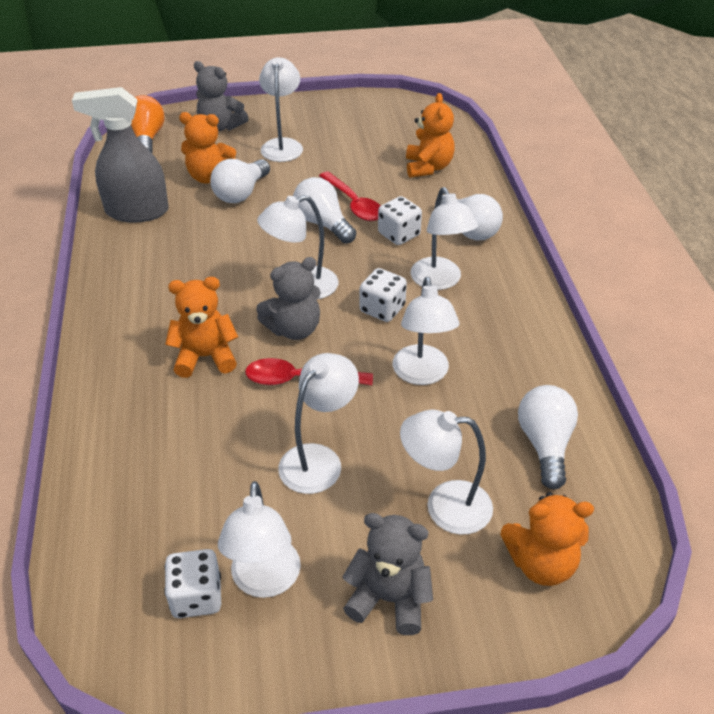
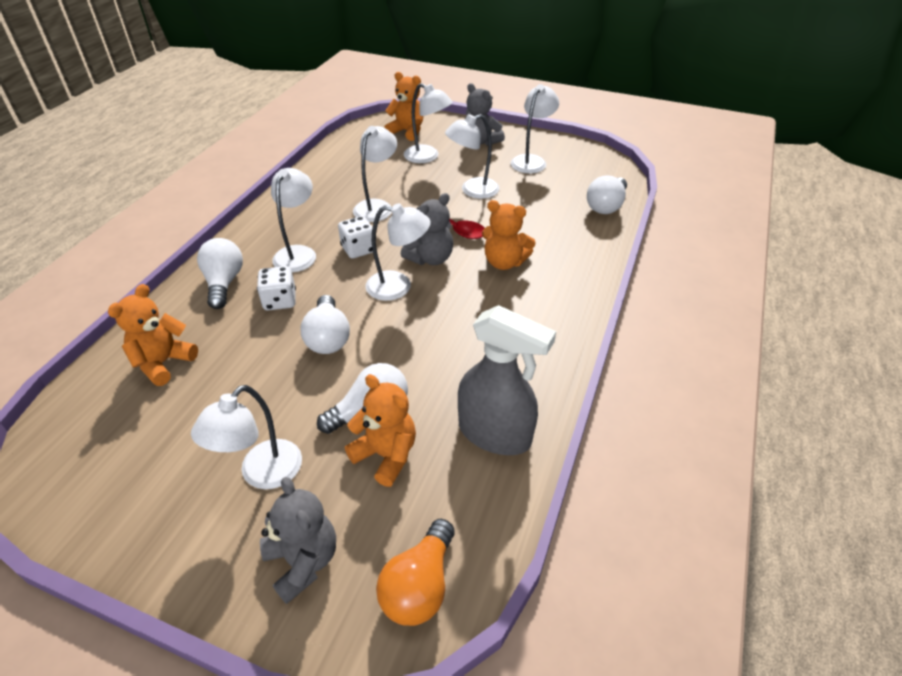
camera: 150 degrees left, 0 degrees up
(196, 597) = (566, 165): white dice -> none
(294, 329) = (430, 258): grey teddy bear -> grey teddy bear turned 135 degrees clockwise
(354, 204) = (279, 348): red spoon -> none
(545, 445) = (353, 160): white light bulb -> white light bulb (606, 206)

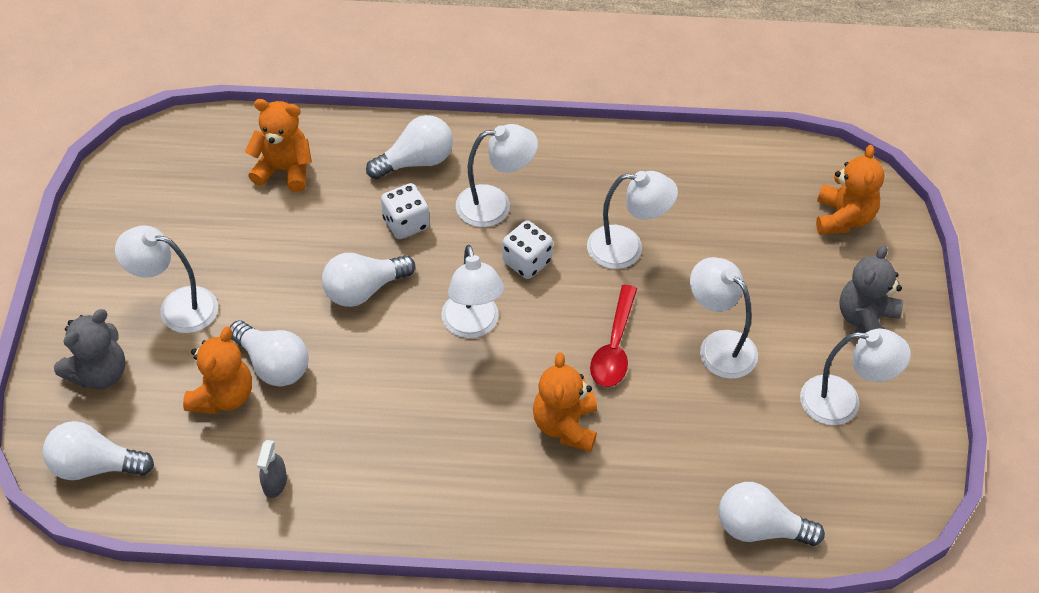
camera: 70 degrees right, 10 degrees up
(419, 585) = (95, 465): orange light bulb -> white light bulb
(427, 157) = (782, 266): white lamp -> none
(430, 258) = (540, 342): grey teddy bear -> none
(495, 434) = (274, 483): grey spray bottle -> grey spray bottle, size x0.42

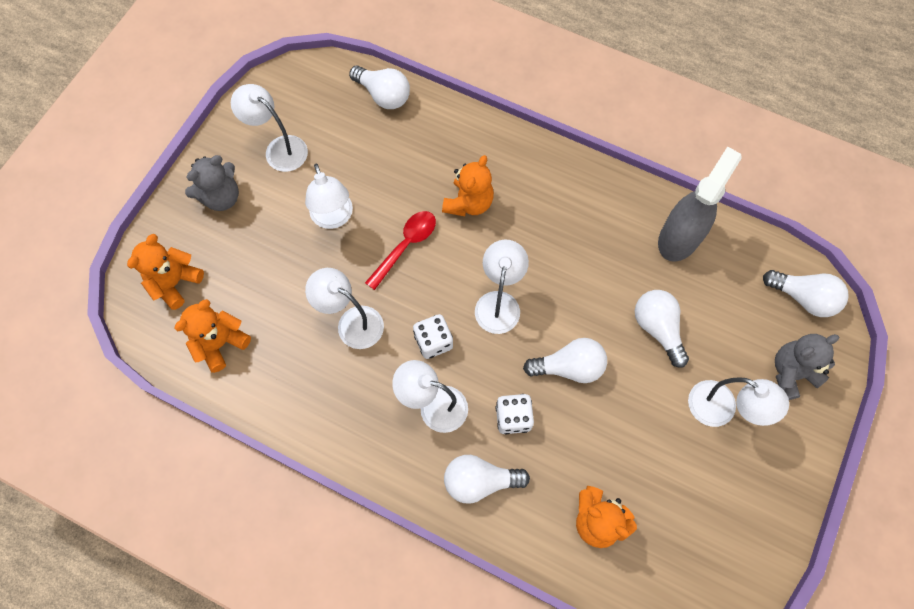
camera: 155 degrees left, 15 degrees up
(223, 396) = (701, 317): orange teddy bear -> orange teddy bear (220, 343)
(274, 483) = (679, 237): grey spray bottle -> grey spray bottle, size x2.36

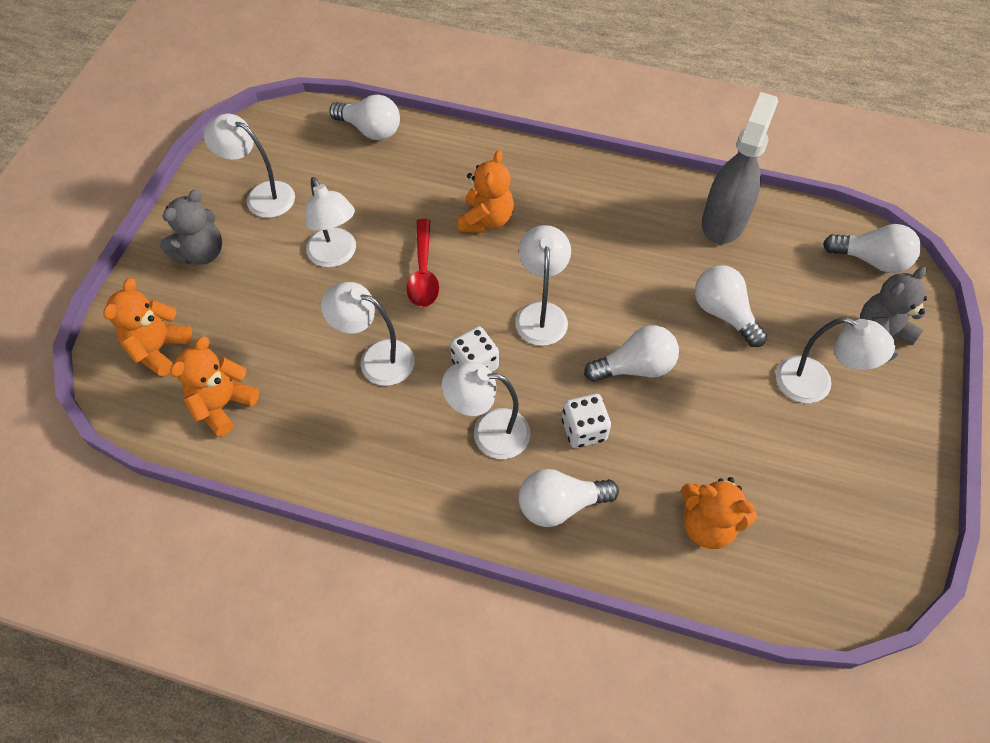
camera: 10 degrees left, 10 degrees down
(405, 246) = (423, 272): red spoon -> red spoon turned 150 degrees clockwise

